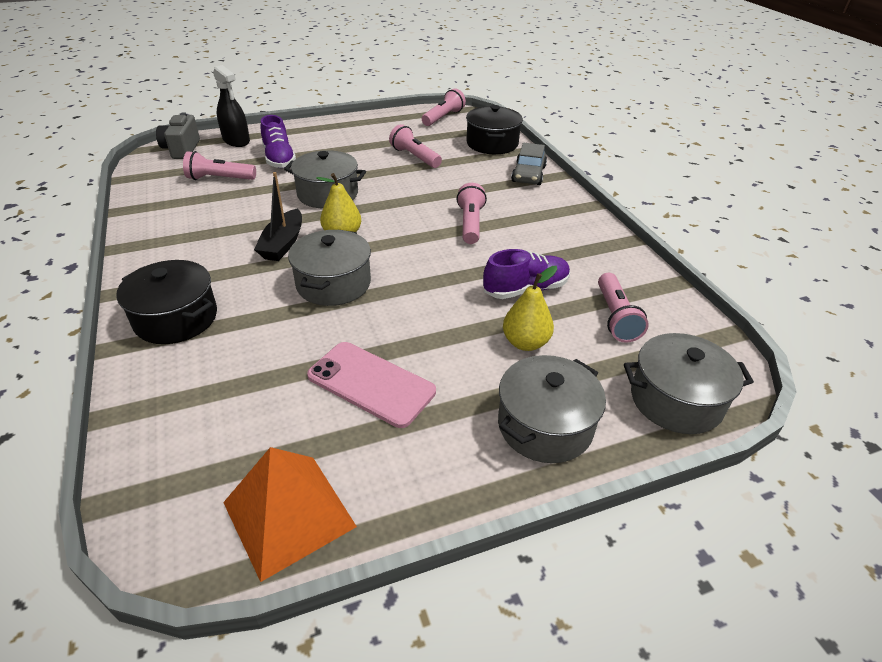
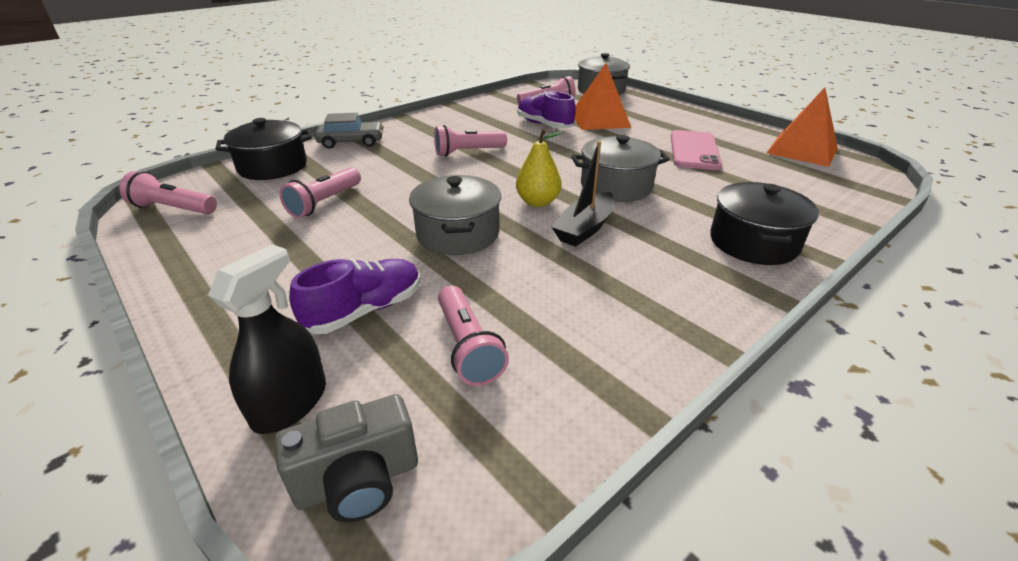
camera: 110 degrees left, 5 degrees down
(283, 244) = (585, 228): black boat -> black boat turned 135 degrees clockwise
(525, 342) = (600, 119): yellow pear -> orange pyramid
(545, 425) = (657, 110): grey pot -> none

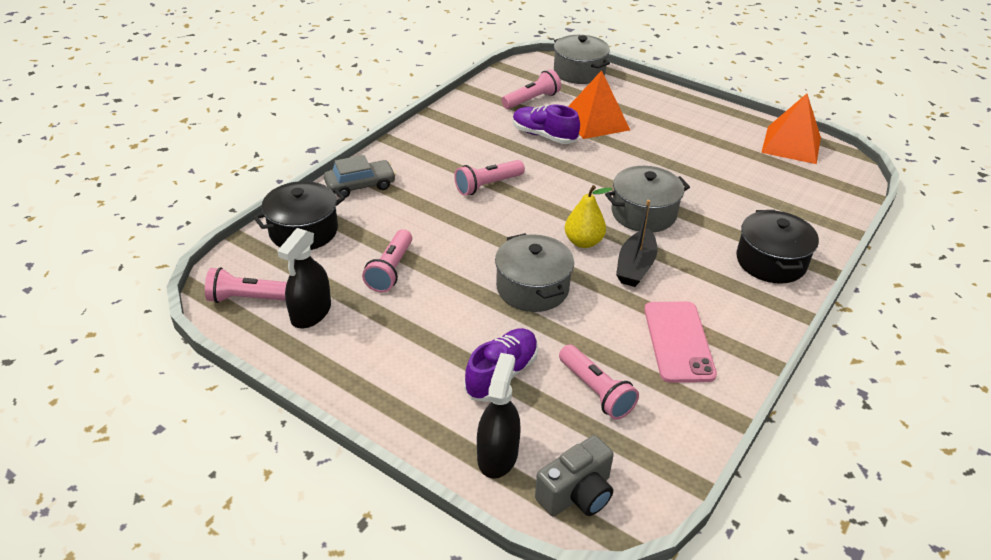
camera: 15 degrees left, 5 degrees up
(217, 227) = (311, 313): none -> black spray bottle
(694, 150) = (697, 157): pink phone -> pink phone (678, 341)

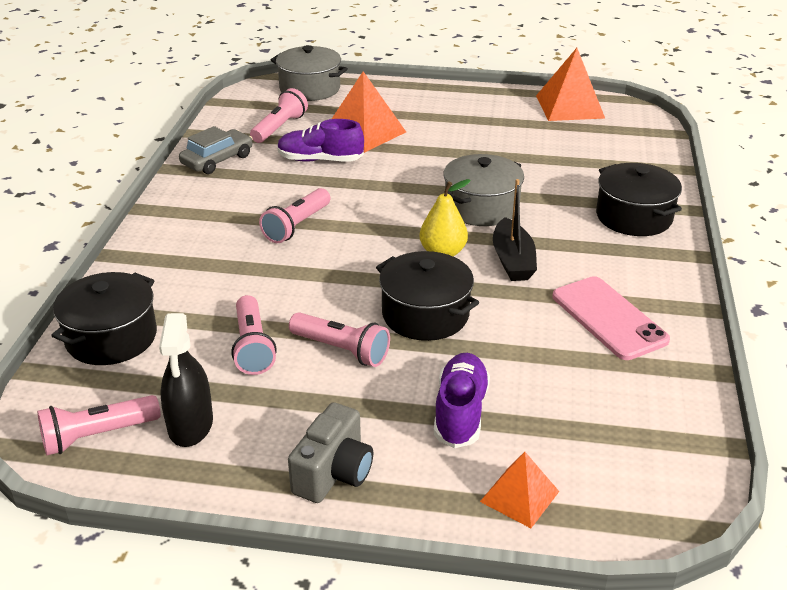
camera: 25 degrees left, 5 degrees down
(360, 185) = (146, 267): grey car -> grey car (217, 160)
(497, 455) = (519, 496): black spray bottle -> orange pyramid
(532, 288) = (425, 314): grey pot -> black pot
(576, 494) = (628, 502): grey camera -> grey camera (334, 473)
(595, 391) = (568, 394): pink flashlight -> pink flashlight (341, 350)

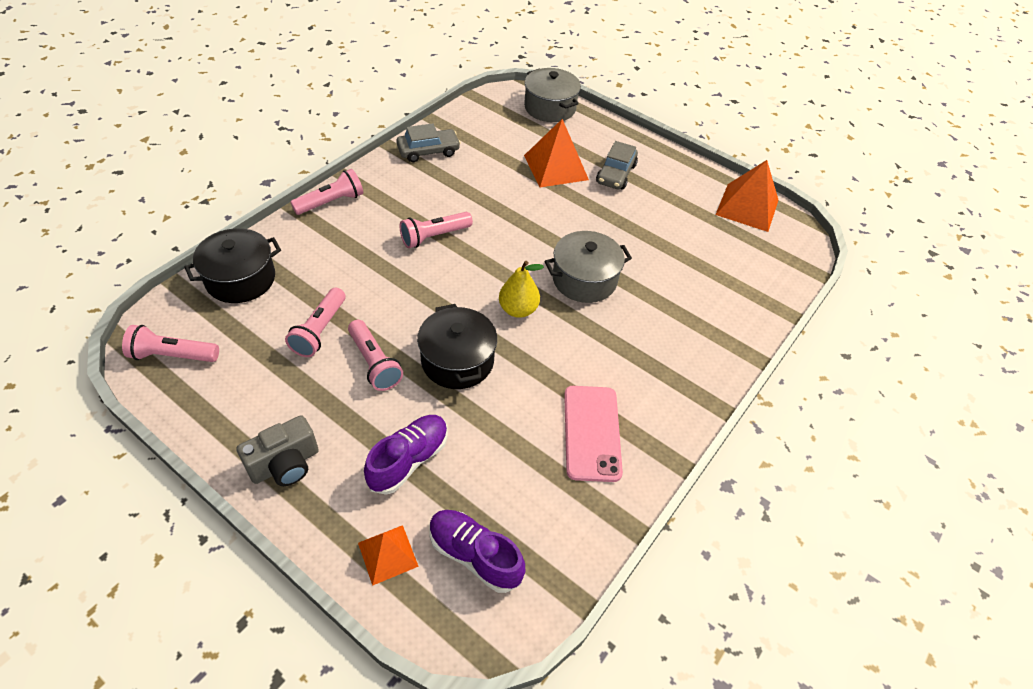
camera: 25 degrees right, 15 degrees up
(190, 425) = (231, 376): black spray bottle -> none
(280, 128) = (496, 138): pink flashlight -> pink flashlight (331, 202)
(320, 160) = (501, 181): purple shoe -> purple shoe (474, 555)
(427, 119) = (616, 174): none -> grey car
(513, 260) = (565, 342): black boat -> none
(633, 217) = (701, 344): black pot -> none

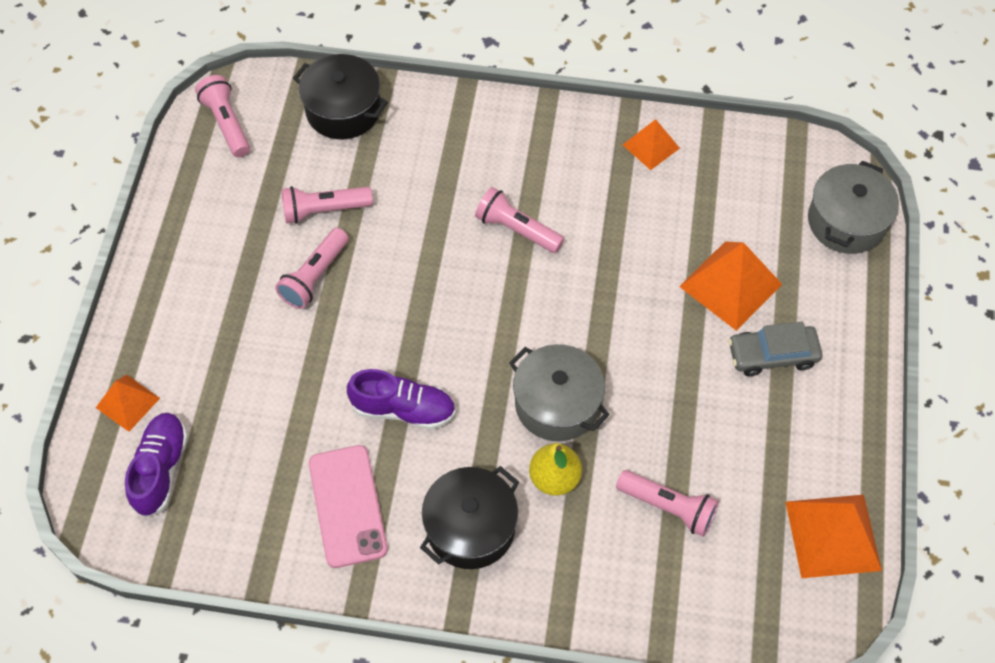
camera: 65 degrees right, 10 degrees up
(285, 464) = (169, 277): grey camera -> none
(331, 202) = (498, 112): pink flashlight -> pink flashlight (668, 507)
(409, 460) = (226, 366): purple shoe -> purple shoe (403, 409)
(428, 151) = (651, 146): grey car -> orange pyramid
(457, 360) = (362, 343): black pot -> black pot (470, 528)
(518, 309) = (466, 361): yellow pear -> yellow pear (554, 478)
(591, 432) = (347, 506): pink phone -> pink phone turned 75 degrees counterclockwise

